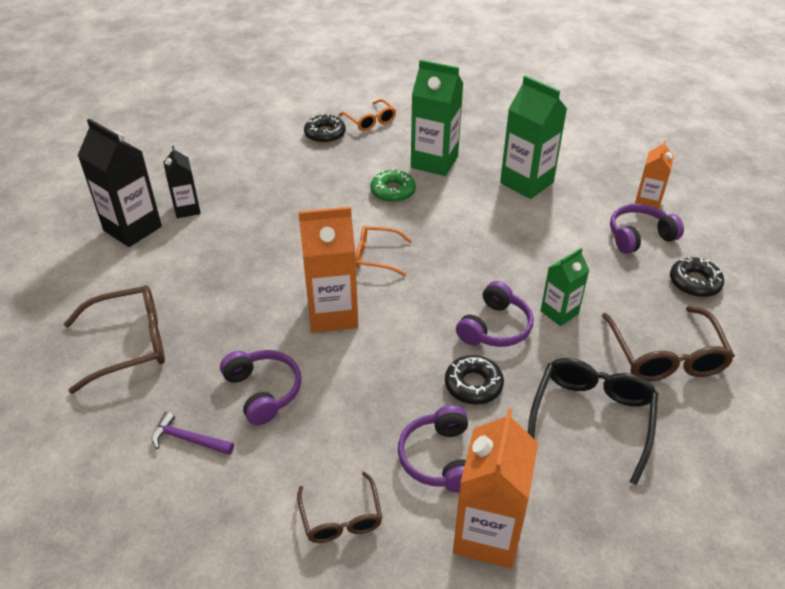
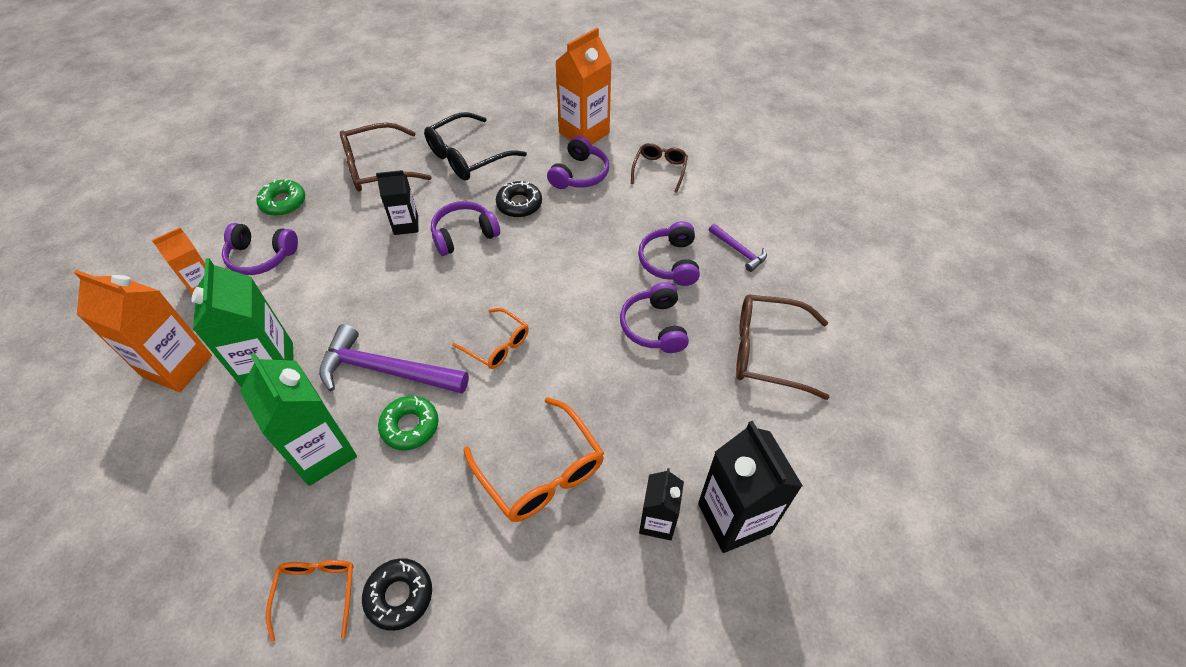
camera: 150 degrees left, 10 degrees up
(249, 322) = (654, 326): none -> purple headphones
(282, 203) = (541, 472): none -> orange glasses
(332, 314) = (578, 302): orange carton -> orange carton (178, 366)
(443, 210) = (386, 370): none -> purple hammer
(559, 312) = (406, 225): green carton -> black carton
(666, 356) = (377, 168): brown glasses -> brown glasses turned 135 degrees counterclockwise
(694, 282) = (283, 202): black donut -> green donut

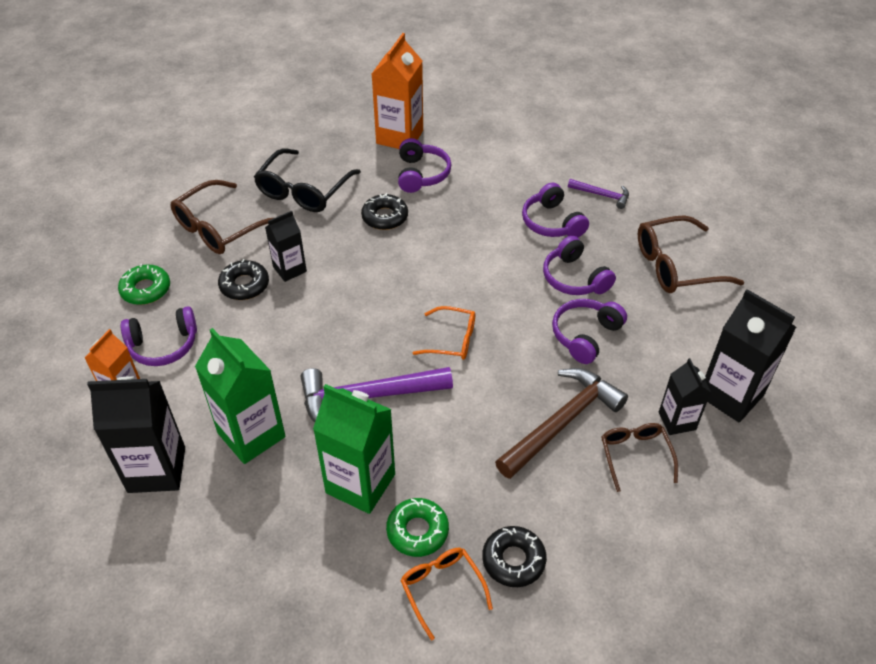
camera: 25 degrees left, 5 degrees down
(178, 366) = (157, 469): orange carton -> black carton
(360, 226) = (244, 285): none -> black donut
(410, 426) = (424, 432): green donut -> green donut (417, 531)
(464, 235) = (352, 260): purple headphones -> purple headphones (585, 335)
(541, 472) = (561, 422): orange glasses -> brown hammer
(659, 170) = (490, 149): brown glasses -> brown glasses (635, 455)

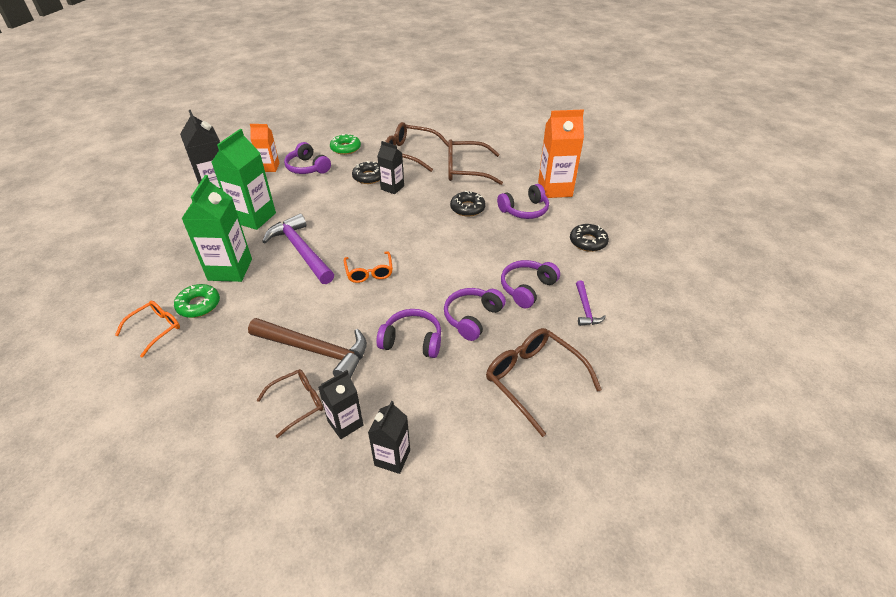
camera: 65 degrees right, 5 degrees down
(303, 191) = (466, 170): black glasses -> brown glasses
(513, 560) = (183, 358): black donut -> black donut (588, 242)
(731, 395) = (392, 458): black carton -> black carton, size x0.59

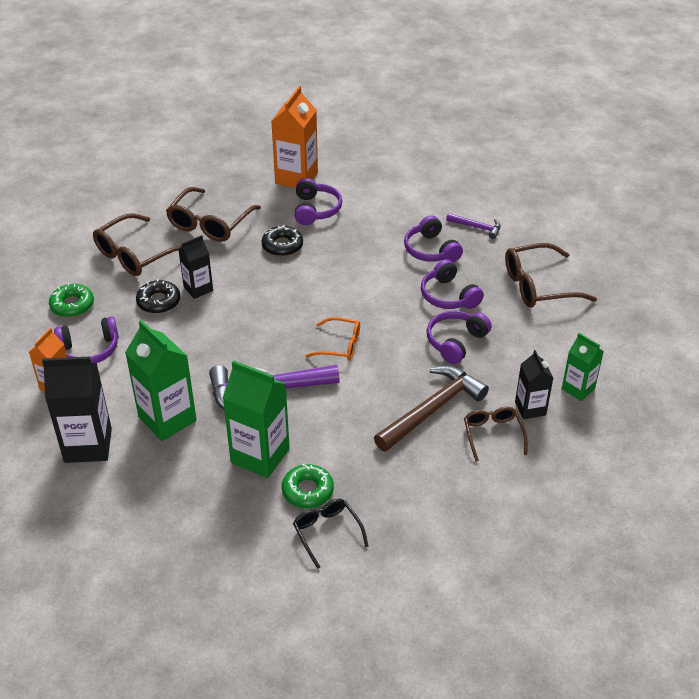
camera: 65 degrees left, 0 degrees up
(156, 329) = (327, 532): orange glasses -> black glasses
(392, 458) = (578, 389): black carton -> green carton
(588, 242) = (392, 191): black donut -> none

